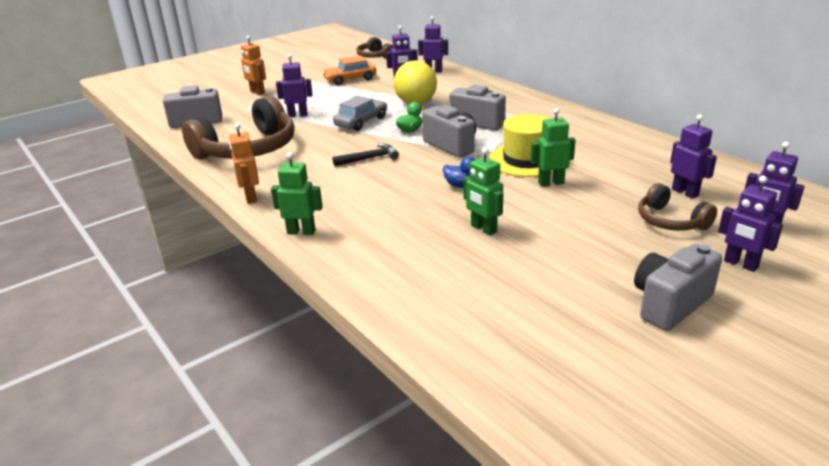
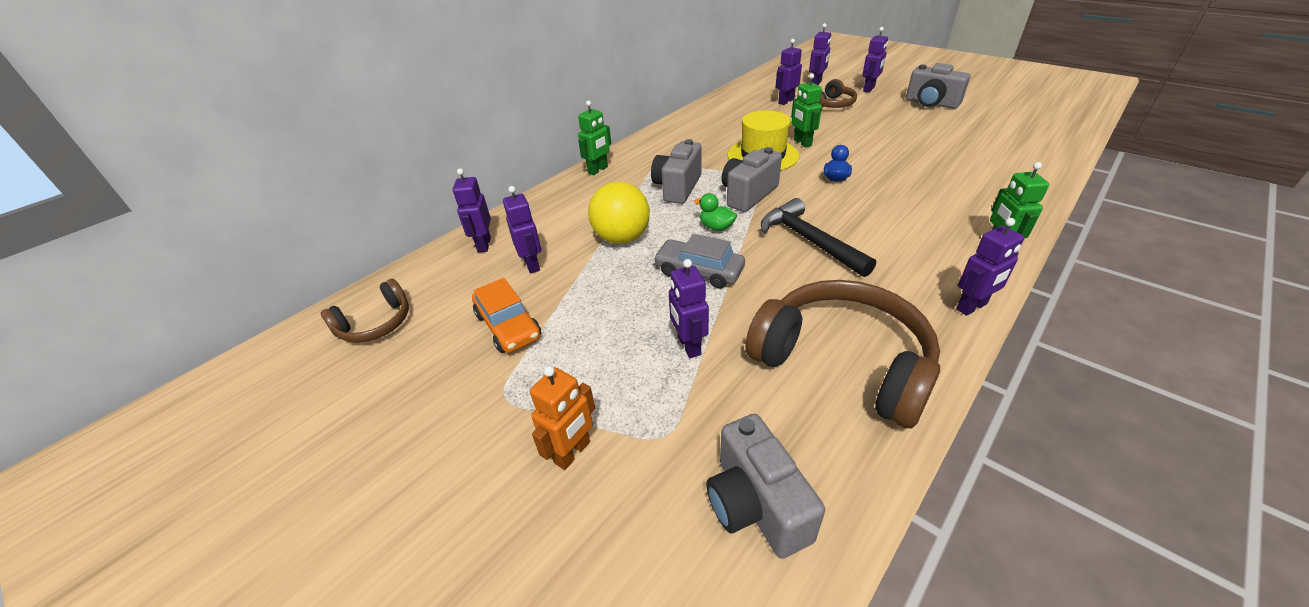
camera: 100 degrees left, 10 degrees up
(250, 198) = (972, 307): orange robot -> purple robot
(369, 158) = (808, 240): black hammer -> black hammer, size x1.60
(483, 229) = (902, 161): green robot -> green robot (598, 170)

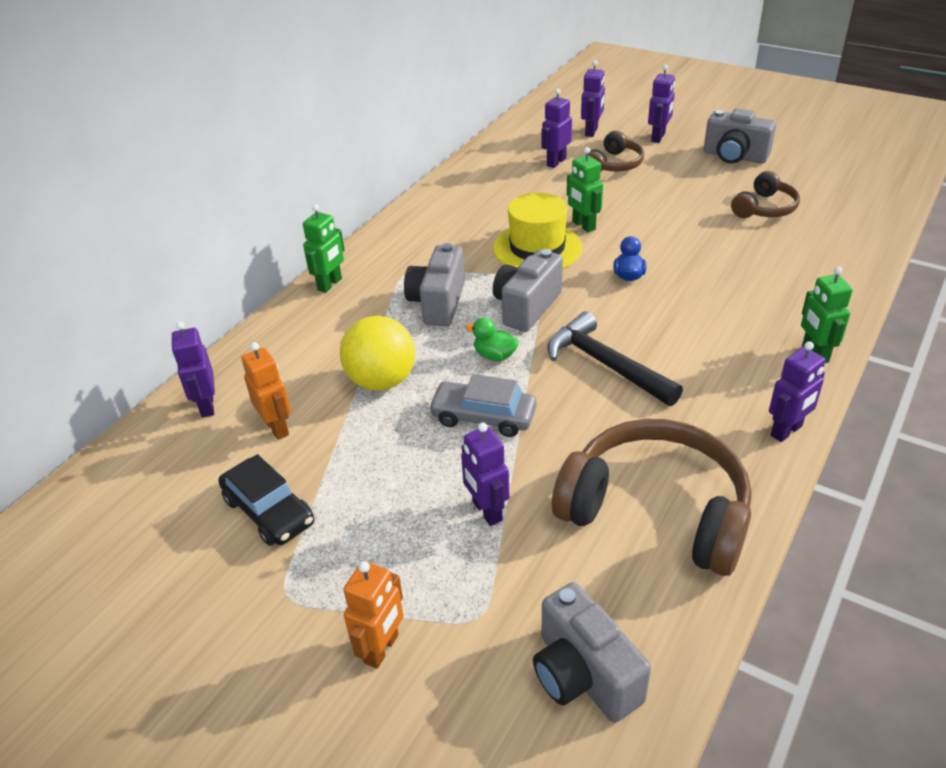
camera: 10 degrees left, 0 degrees up
(376, 324) = (99, 527): brown headphones -> brown headphones (765, 208)
(508, 326) = (268, 511): orange car -> black car
(532, 264) = (277, 427): purple robot -> orange robot

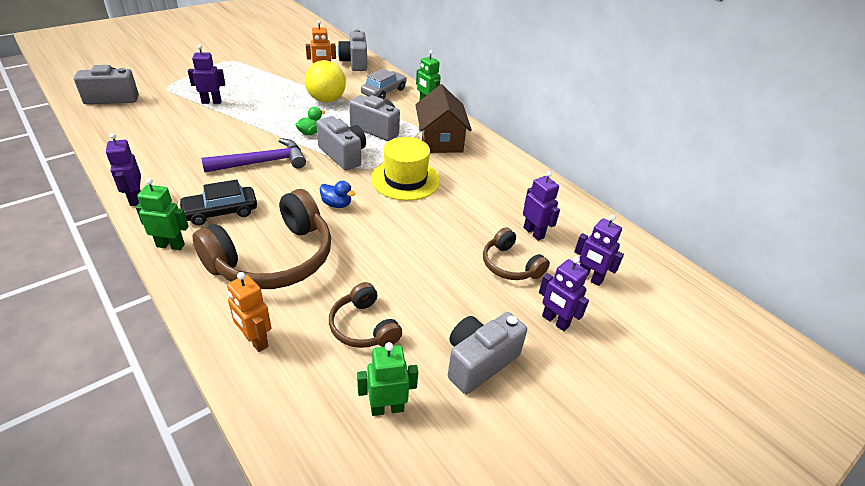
camera: 105 degrees right, 0 degrees up
(206, 406) = (354, 62): purple robot -> grey camera
(268, 511) = (274, 64): black car -> black car (220, 212)
(382, 649) = (182, 69): orange robot -> orange robot (255, 341)
(425, 249) = (440, 140): none -> brown house
(483, 416) = (268, 117): grey car -> grey car (384, 92)
(583, 225) = (419, 209): green robot -> green robot (387, 408)
(605, 364) = (262, 162): black hammer -> purple hammer
(656, 510) = (151, 139): brown headphones -> brown headphones (274, 259)

